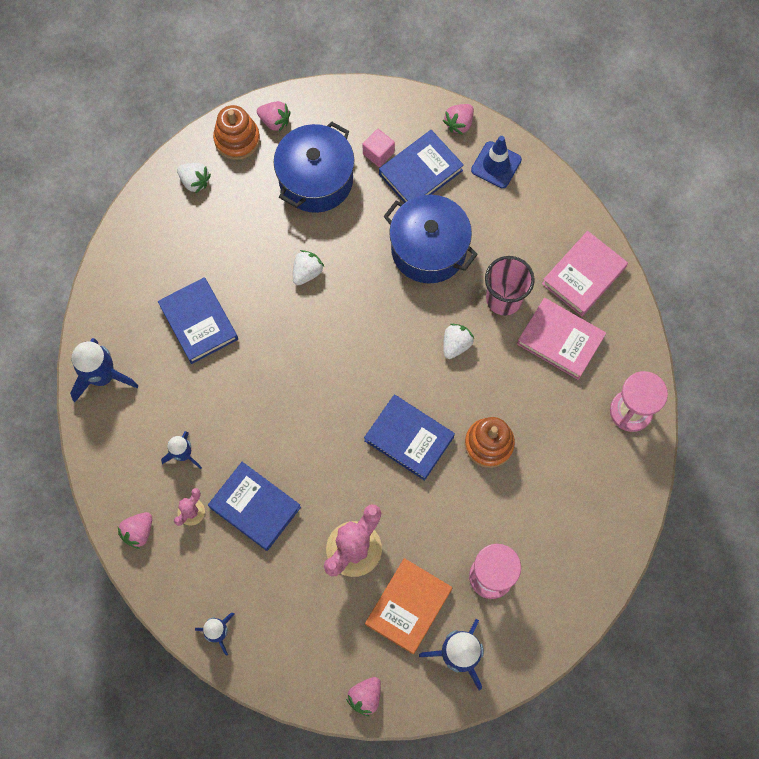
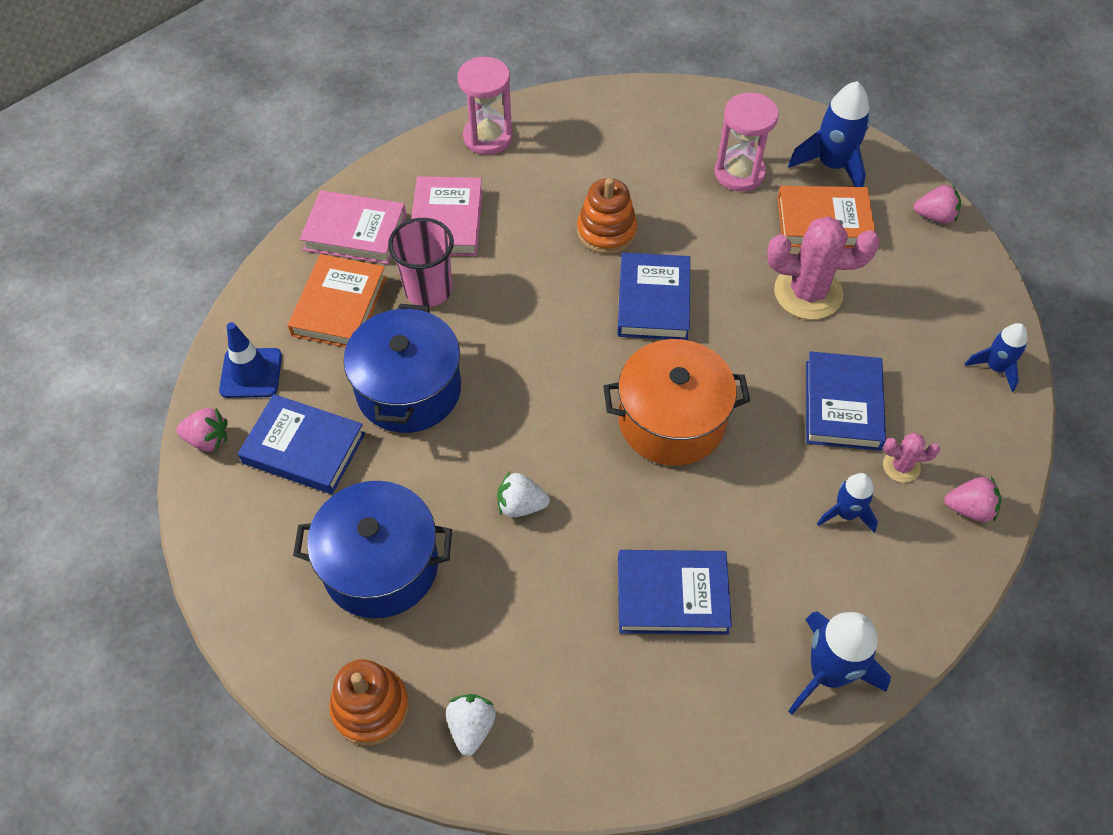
camera: 120 degrees left, 15 degrees down
(199, 322) = (672, 595): blue book -> blue book turned 60 degrees clockwise
(274, 121) = (314, 671): pink strawberry -> none
(310, 392) = (671, 421): none -> orange pot
(378, 153) = (300, 510): pink cube -> none
(456, 344) = (514, 308): white strawberry -> none
(521, 238) = (339, 306): none -> orange book

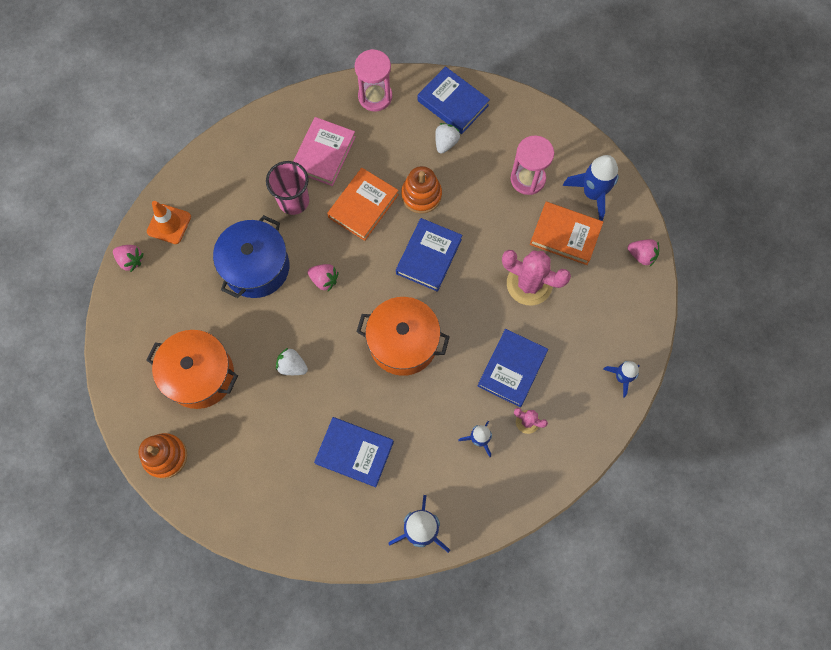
camera: 20 degrees right, 15 degrees up
(251, 373) = (169, 224): blue traffic cone -> orange traffic cone
(304, 448) = (183, 285): blue book -> blue book (453, 103)
(339, 306) = (236, 194): orange book -> orange book (363, 206)
(355, 232) = (264, 143): pink book -> none
(381, 565) = (200, 375): blue pot -> orange pot
(471, 727) = (214, 487): white strawberry -> white strawberry (446, 143)
(969, 508) = (554, 463): pink strawberry -> pink strawberry (324, 280)

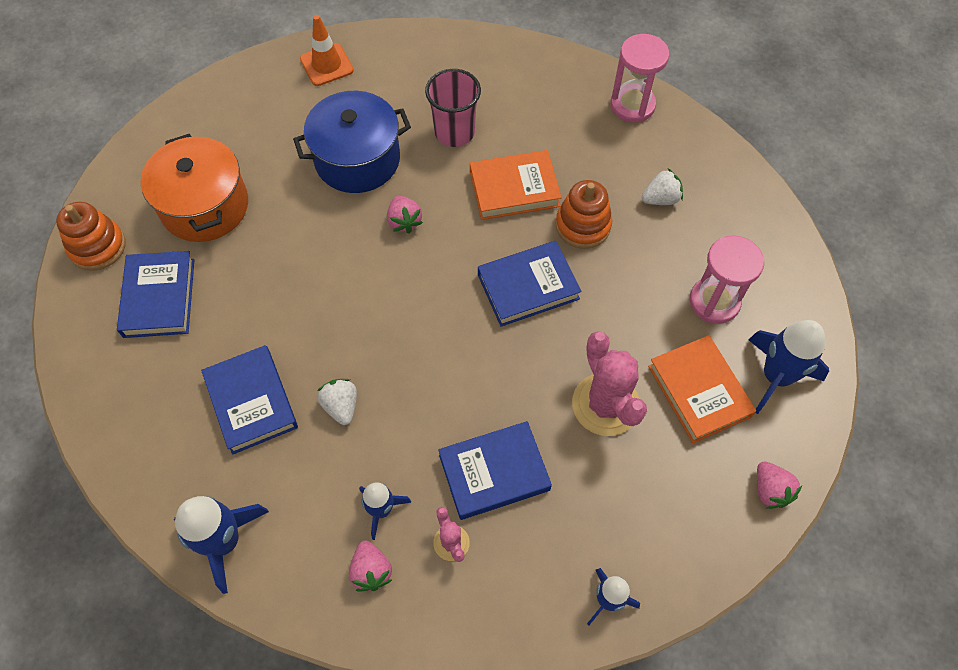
camera: 45 degrees right, 10 degrees down
(131, 260) = (263, 67): pink strawberry -> pink strawberry (371, 571)
(292, 366) = (289, 270): white strawberry -> white strawberry (341, 406)
(324, 154) = (528, 115): pink book -> none
(403, 343) = (413, 344): orange pot -> none
(453, 103) = (707, 169): blue book -> blue book (159, 298)

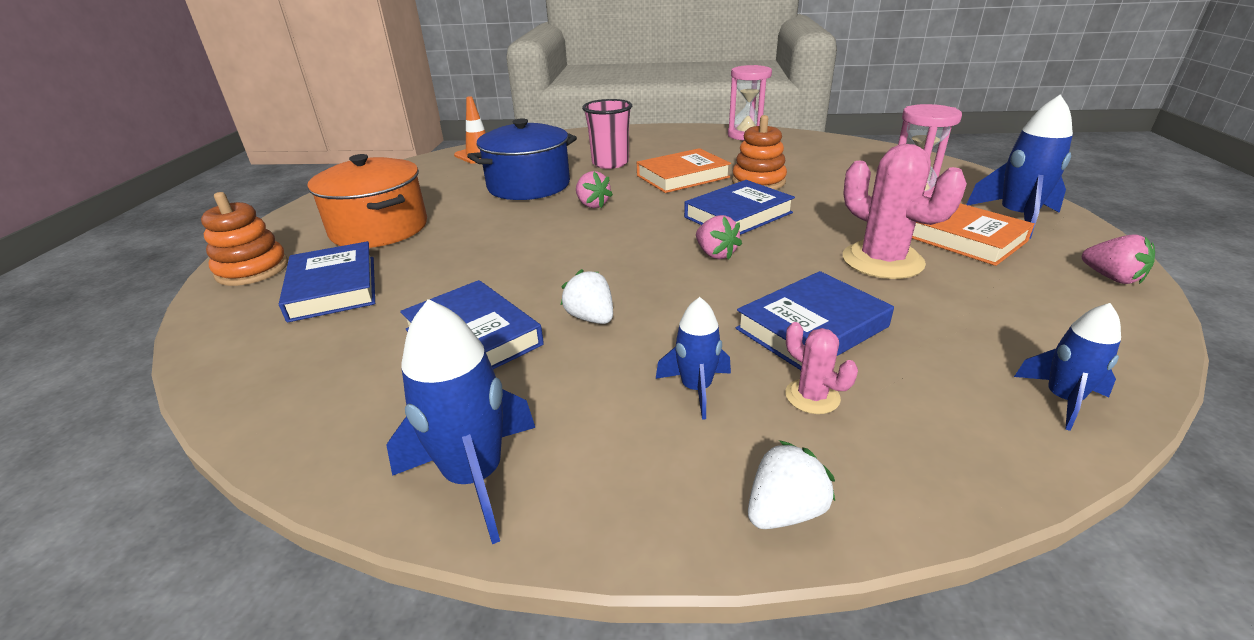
camera: 15 degrees left, 30 degrees down
(371, 571) = (723, 452): pink strawberry -> pink strawberry (715, 254)
(660, 199) = (810, 162): white strawberry -> white strawberry (784, 511)

